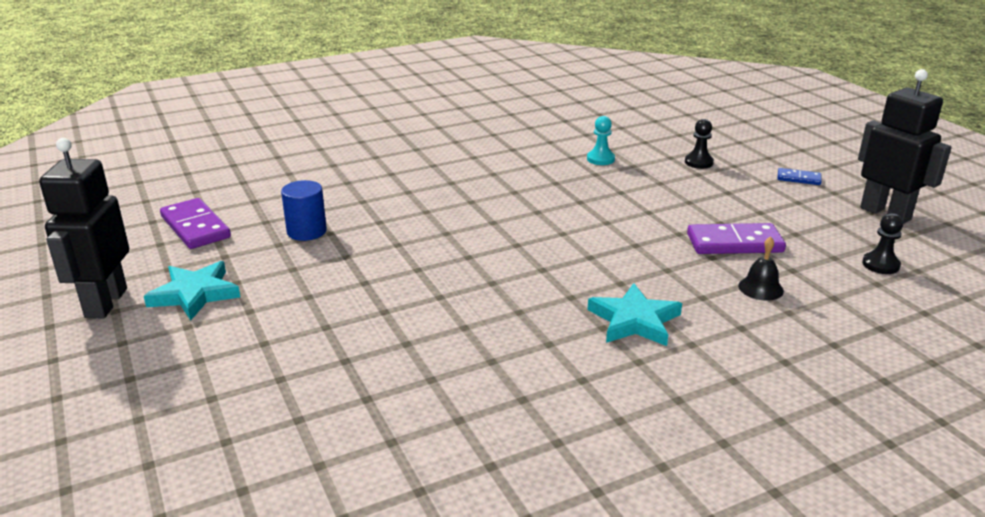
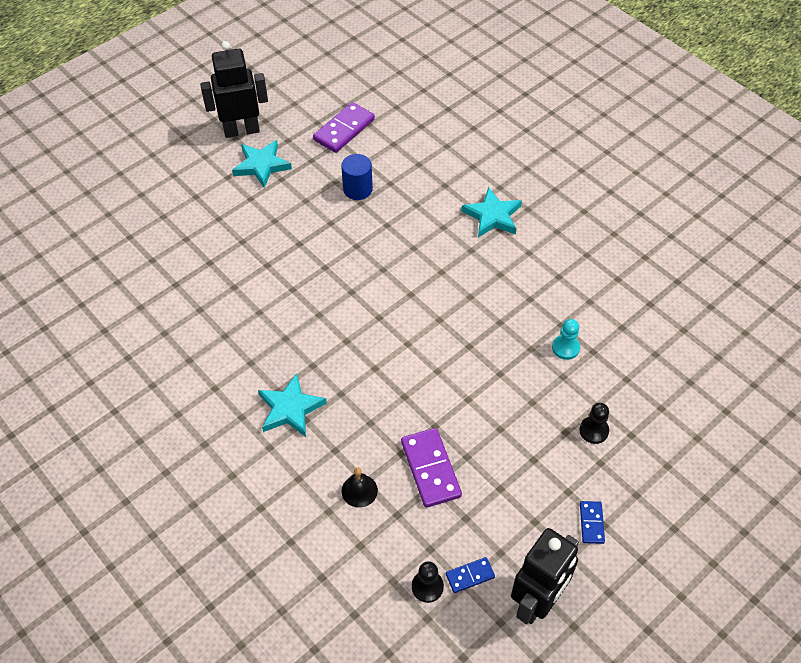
camera: 75 degrees right, 25 degrees up
(412, 165) = (492, 216): none -> turquoise star
(863, 241) = (470, 576): none -> blue domino

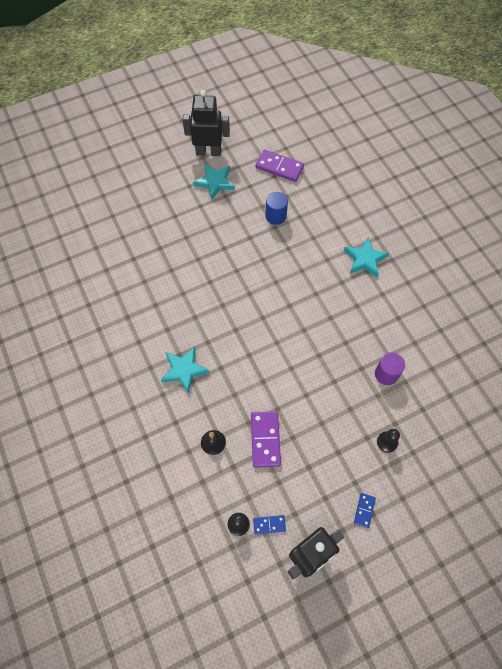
camera: 15 degrees right, 10 degrees up
(344, 130) = (279, 167): purple domino -> purple domino turned 60 degrees clockwise
(565, 348) = (386, 374): turquoise pawn -> purple cylinder

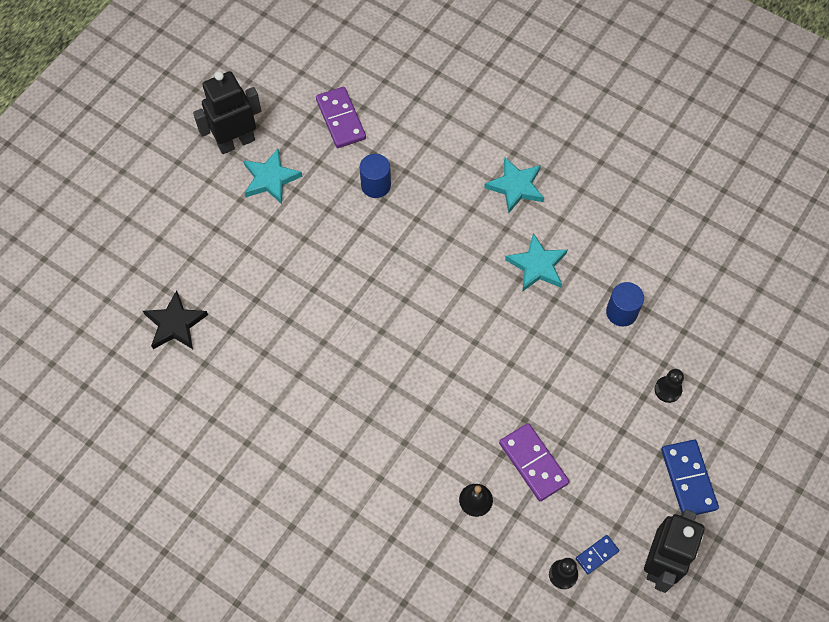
camera: 30 degrees left, 0 degrees up
(105, 238) = (175, 324): none -> black star
(184, 370) = (386, 435): turquoise star -> turquoise star (537, 265)
(279, 167) = (340, 119): purple domino -> purple domino turned 75 degrees clockwise
(364, 510) = (688, 479): blue domino -> blue domino, size x1.86
(386, 374) = (621, 312): purple cylinder -> blue cylinder

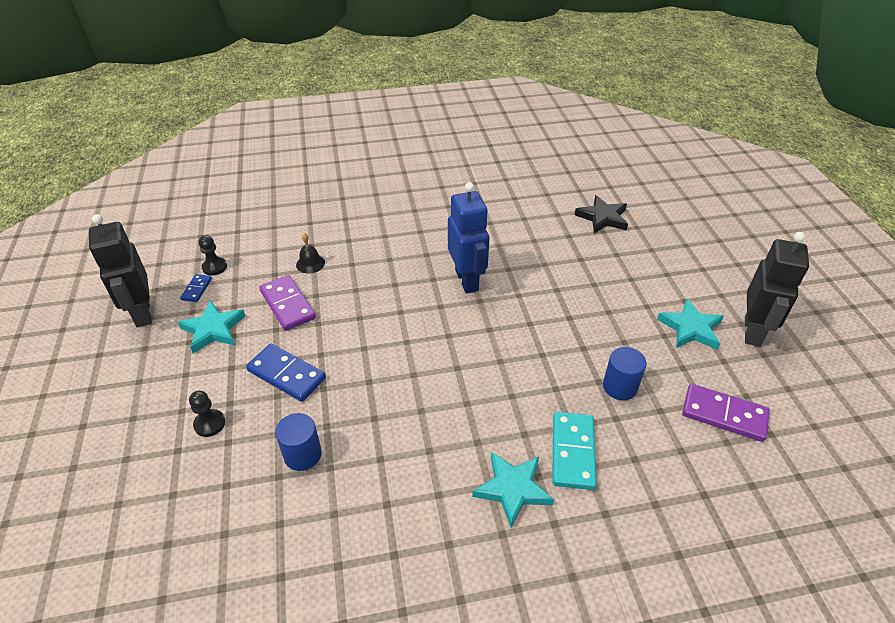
camera: 135 degrees right, 20 degrees down
(368, 359) = (467, 280): none -> blue robot
(457, 176) = (572, 452): none -> turquoise domino
(533, 463) = (287, 305): purple domino -> purple domino turned 45 degrees clockwise
(537, 265) = (417, 433): turquoise star -> turquoise star (213, 329)
(688, 479) = (149, 374): blue domino -> blue domino (286, 374)

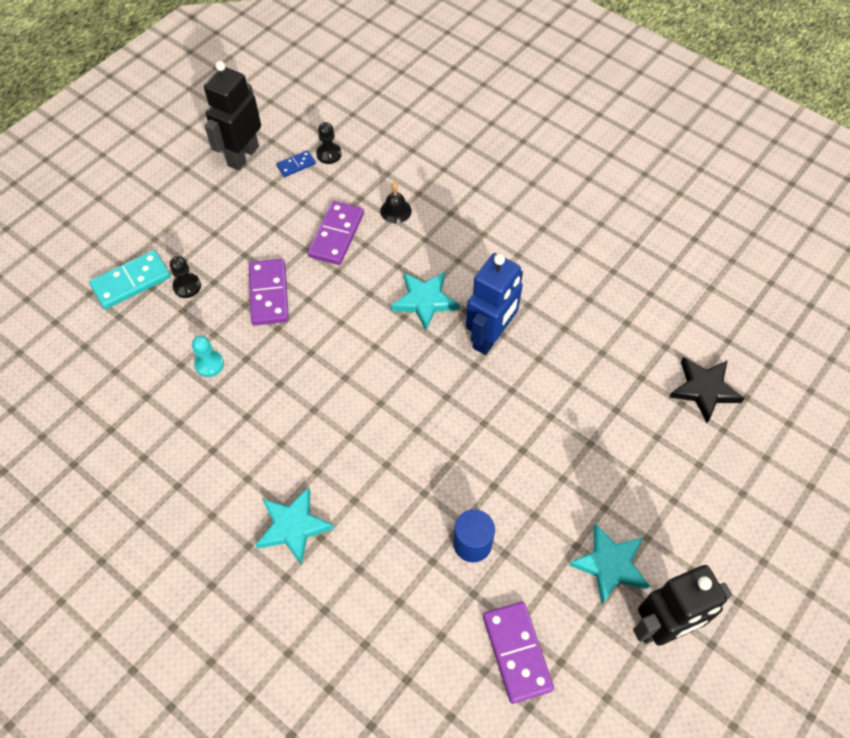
camera: 50 degrees right, 15 degrees up
(213, 329) = (268, 211): turquoise star -> turquoise star (425, 301)
(286, 374) = (269, 294): blue domino -> purple domino
(302, 454) = (209, 364): blue cylinder -> turquoise pawn
(572, 452) = (366, 548): turquoise domino -> turquoise domino (131, 281)

